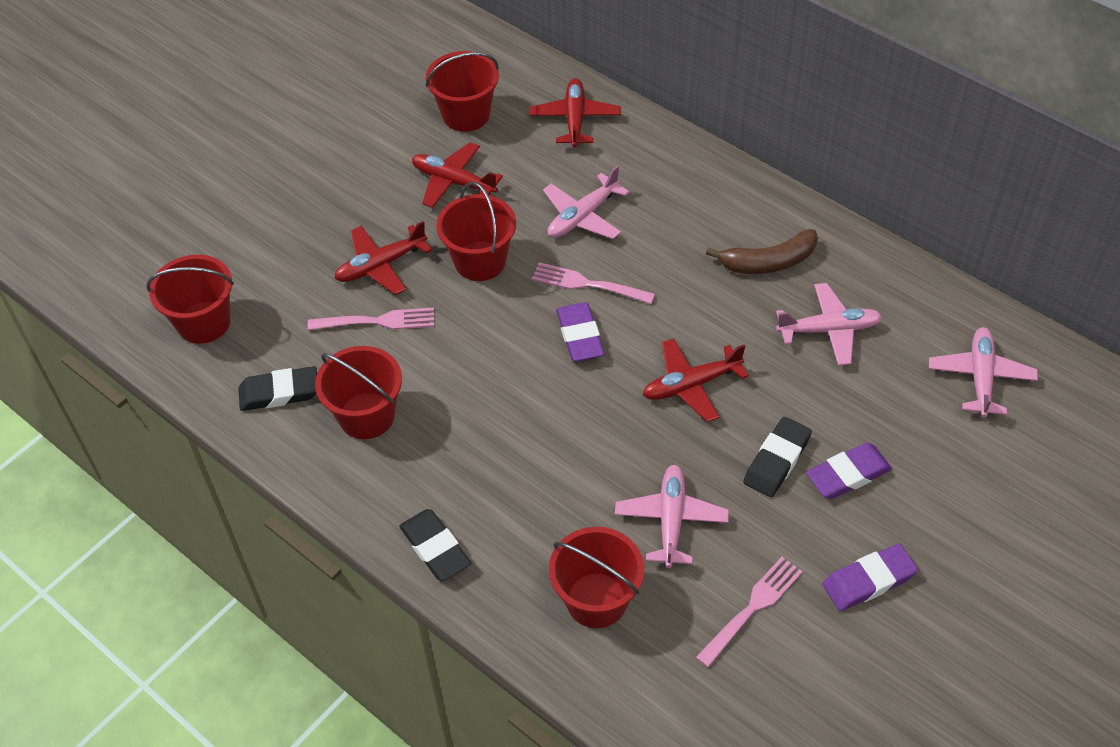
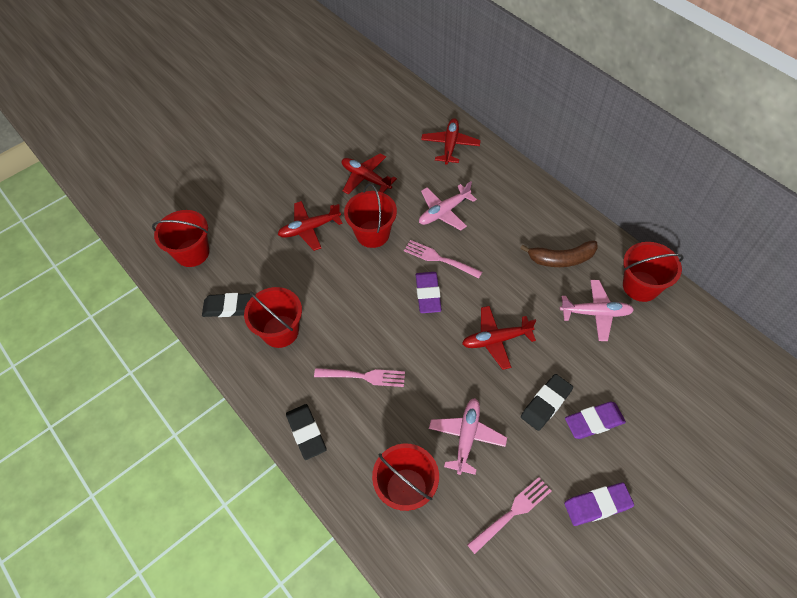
camera: 10 degrees right, 5 degrees up
(376, 321) = (299, 267): pink fork -> pink fork (363, 376)
(466, 114) = (382, 134): red bucket -> red bucket (640, 286)
(980, 377) = (697, 362): pink plane -> none

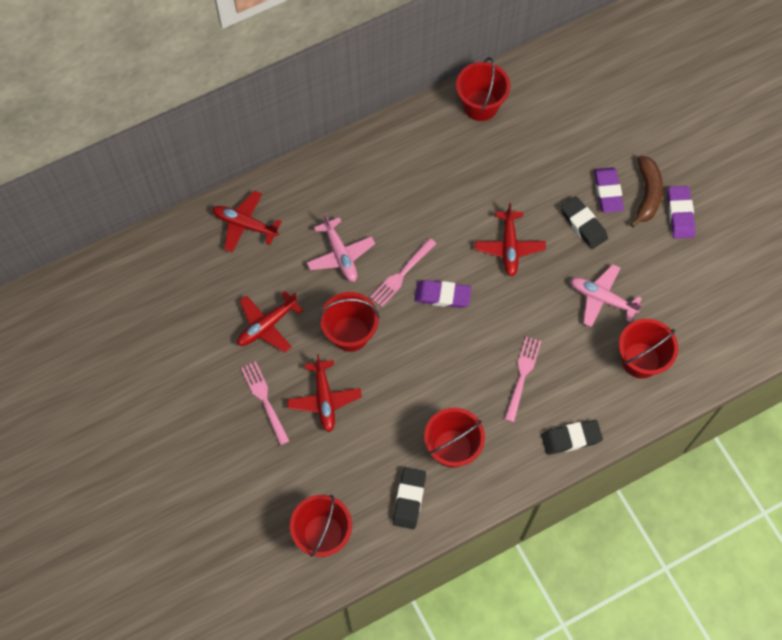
camera: 80 degrees left, 10 degrees up
(512, 513) = (676, 281): pink fork -> pink fork (265, 400)
(561, 259) = (431, 162): brown banana -> brown banana (647, 194)
(595, 313) = (500, 153): pink plane -> none

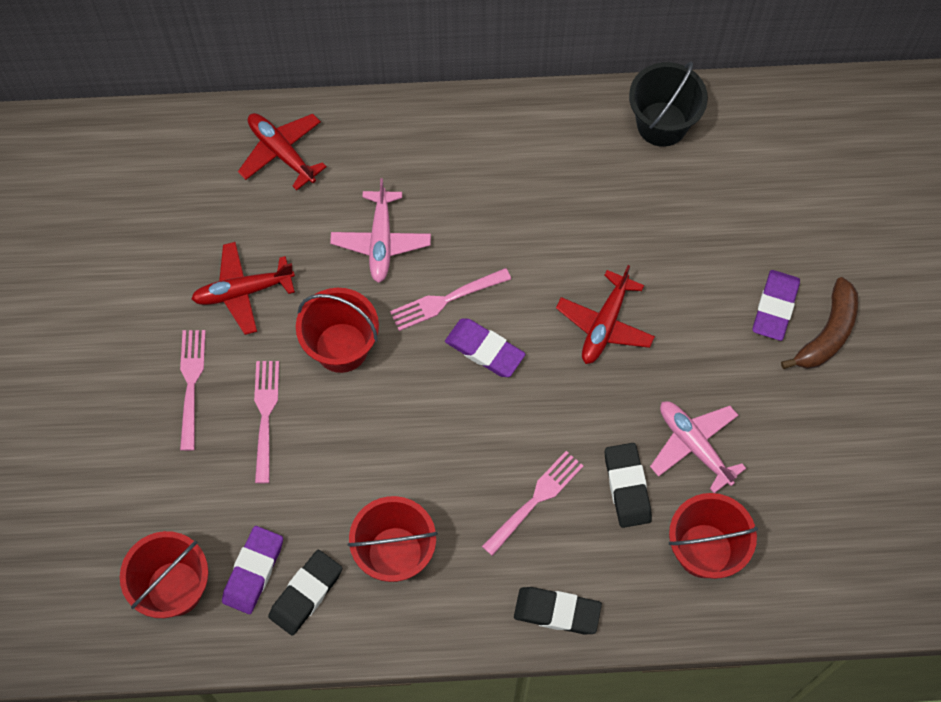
camera: 25 degrees right, 0 degrees up
(324, 399) = (265, 416): red plane -> pink fork
(480, 105) = (662, 124): red bucket -> black bucket
(583, 224) = (719, 336): black eraser -> black eraser (627, 487)
(680, 214) = (859, 379): purple eraser -> purple eraser (253, 571)

